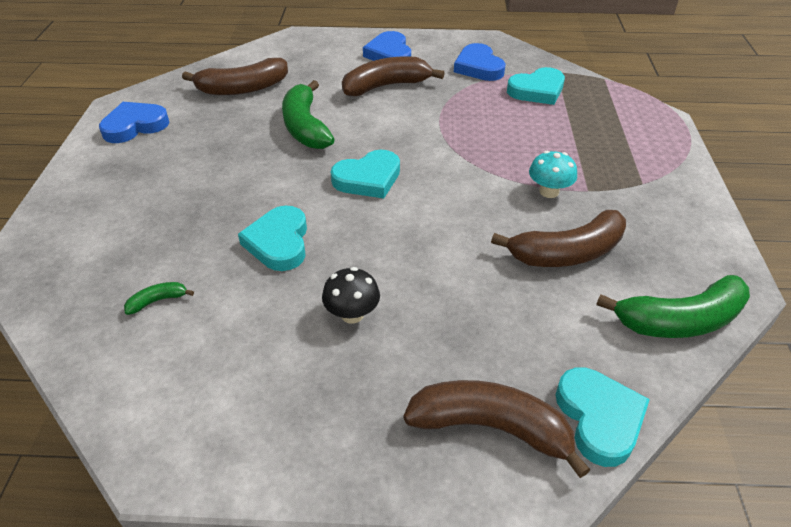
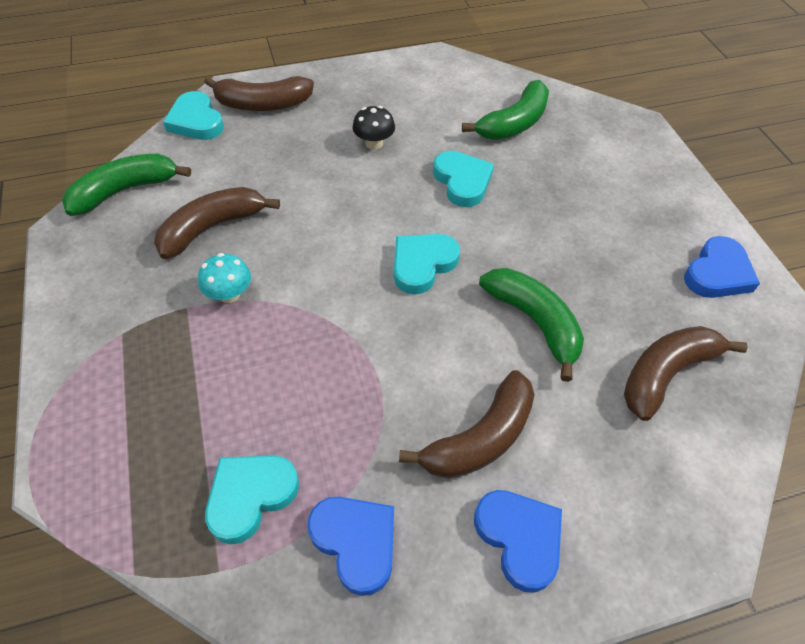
camera: 160 degrees right, 10 degrees up
(157, 301) = (514, 123): green banana -> green banana, size x2.27

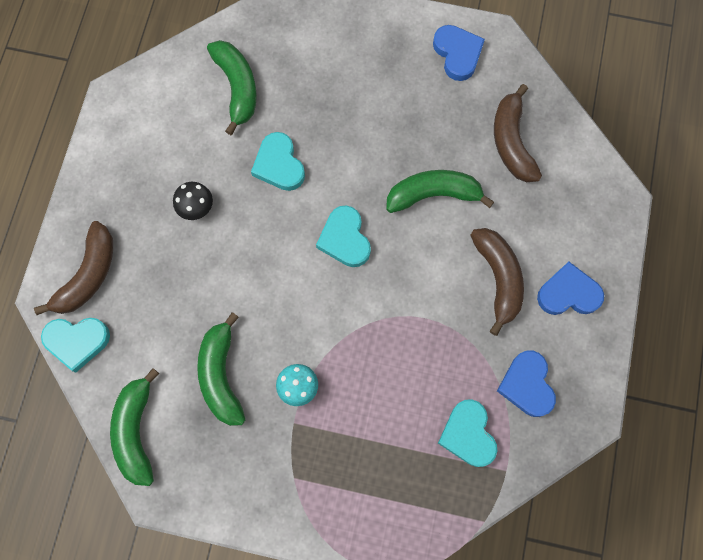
camera: 60 degrees left, 20 degrees up
(212, 228) = (221, 375): brown banana -> green banana
(356, 542) = (527, 385): blue heart -> blue heart turned 90 degrees counterclockwise
(462, 181) = (279, 165): turquoise heart -> turquoise heart turned 120 degrees counterclockwise

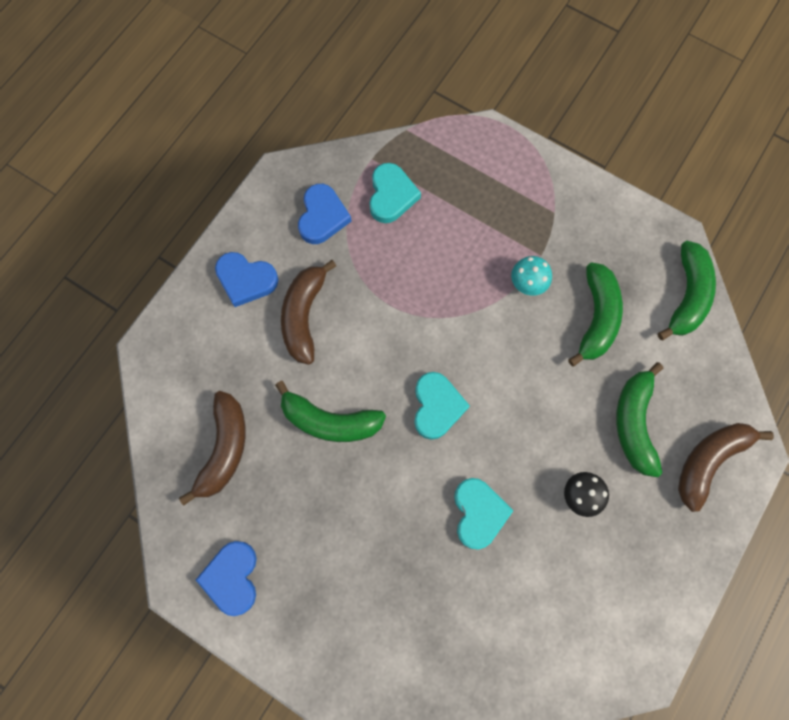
camera: 160 degrees left, 0 degrees up
(77, 341) = (730, 397): turquoise heart -> none
(237, 87) = (497, 629): green banana -> green banana (634, 423)

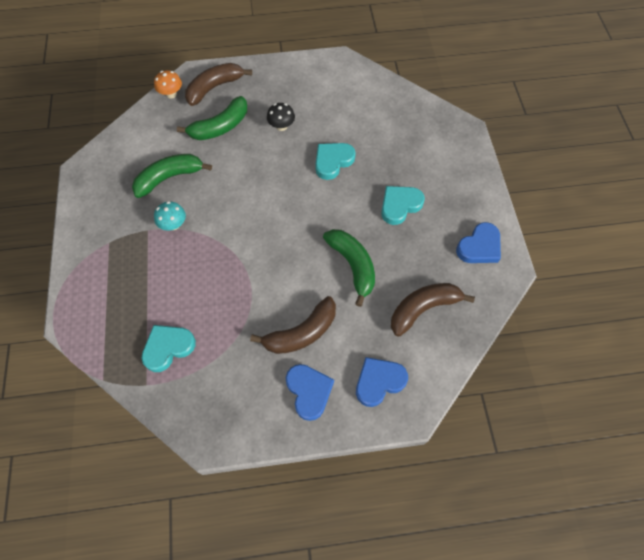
camera: 130 degrees left, 10 degrees down
(322, 217) = (220, 380): blue heart -> blue heart (379, 382)
(437, 406) = (293, 218): turquoise heart -> turquoise heart (400, 205)
(687, 296) = (119, 145): green banana -> none
(709, 461) = (214, 88): brown banana -> brown banana turned 135 degrees clockwise
(734, 402) = (171, 94): none -> orange mushroom

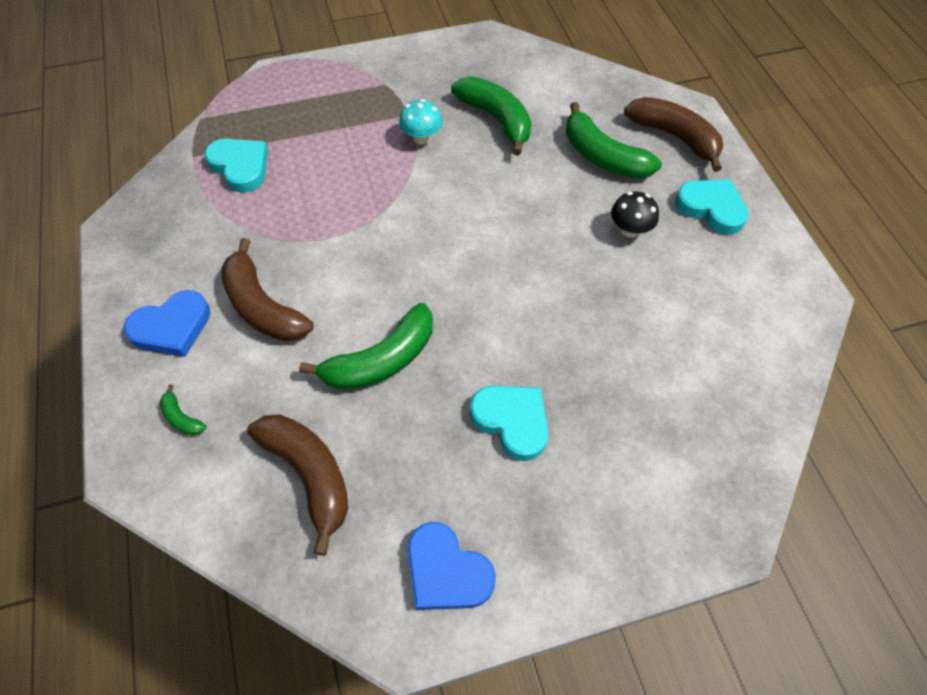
camera: 80 degrees right, 5 degrees down
(171, 94) = (643, 93): orange mushroom -> none
(333, 161) = (579, 309): turquoise heart -> turquoise heart (711, 208)
(379, 382) = (181, 418): blue heart -> green banana

